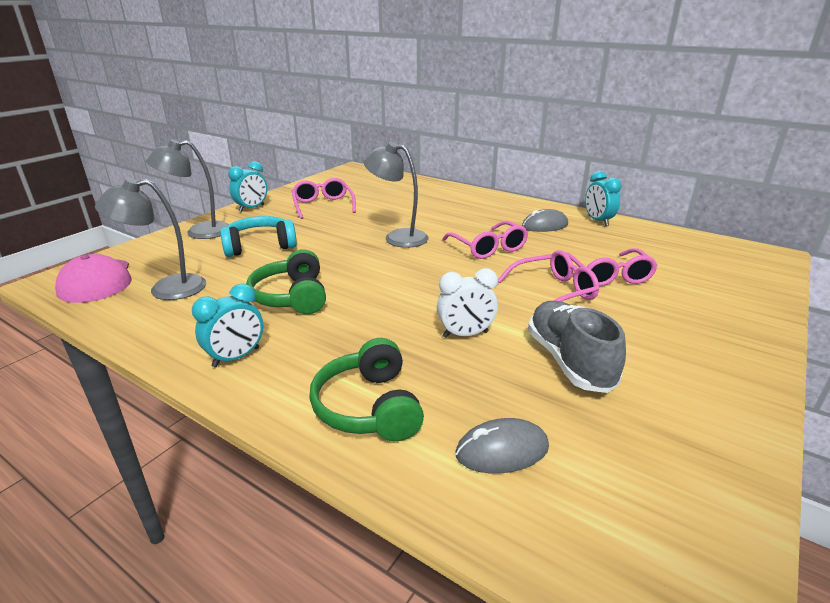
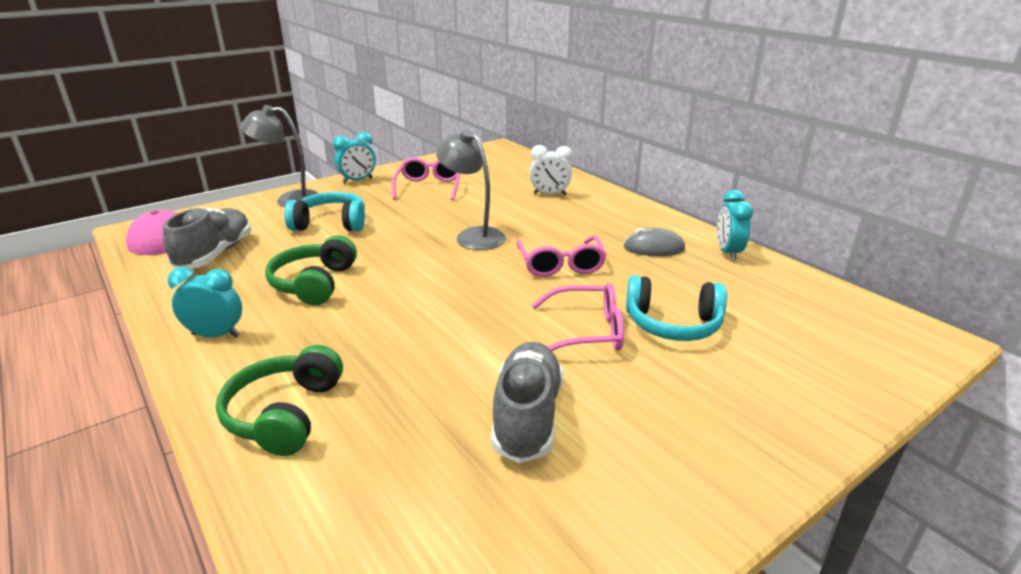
camera: 20 degrees right, 0 degrees up
(166, 289) = (215, 254): grey lamp -> grey shoe
(236, 357) = (216, 335): turquoise clock -> turquoise clock turned 150 degrees counterclockwise
(465, 334) = (444, 360): white clock -> white clock (550, 194)
(502, 450) = (366, 494): grey mouse -> none
(607, 275) = (673, 324): pink glasses -> turquoise headphones

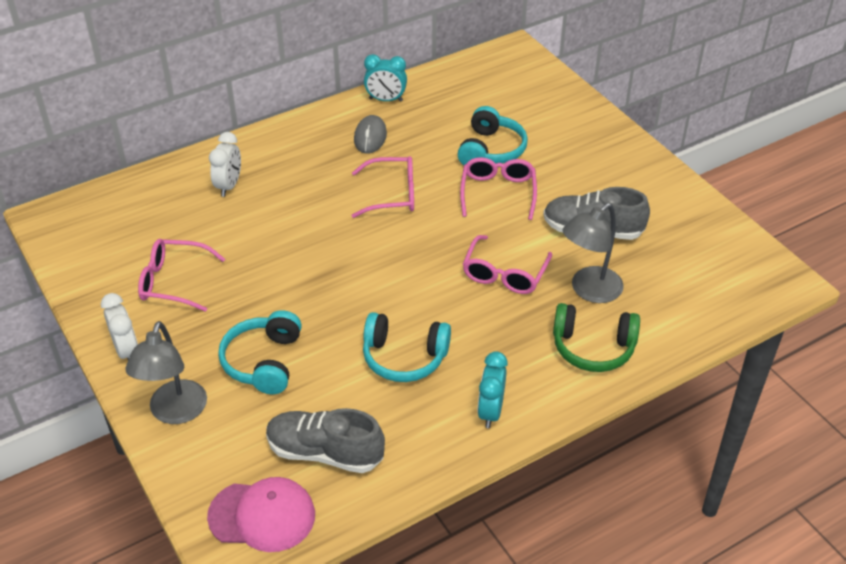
camera: 85 degrees left, 15 degrees up
(314, 283) = (404, 357): green headphones -> turquoise headphones
(357, 180) = (126, 351): turquoise clock -> white clock
(434, 340) = (505, 273): none -> pink glasses
(473, 236) = (321, 247): grey lamp -> grey lamp (589, 290)

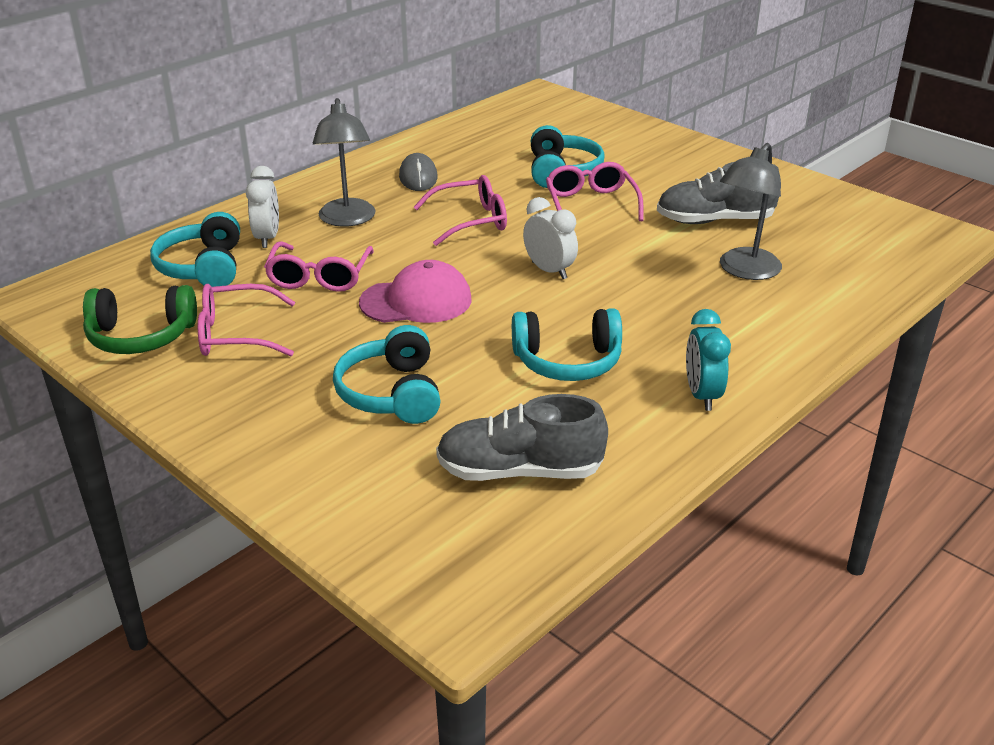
camera: 15 degrees left, 10 degrees down
(126, 351) = (201, 411): white clock -> white clock (549, 271)
(172, 209) = (203, 267): none -> turquoise headphones
(175, 412) = (297, 464): grey lamp -> grey lamp (347, 220)
(262, 516) = (470, 554): pink cap -> pink cap (416, 301)
(386, 100) = (419, 146): turquoise clock -> none
(505, 273) = (641, 269): pink glasses -> pink glasses (319, 276)
(593, 348) = (782, 319): green headphones -> green headphones (141, 336)

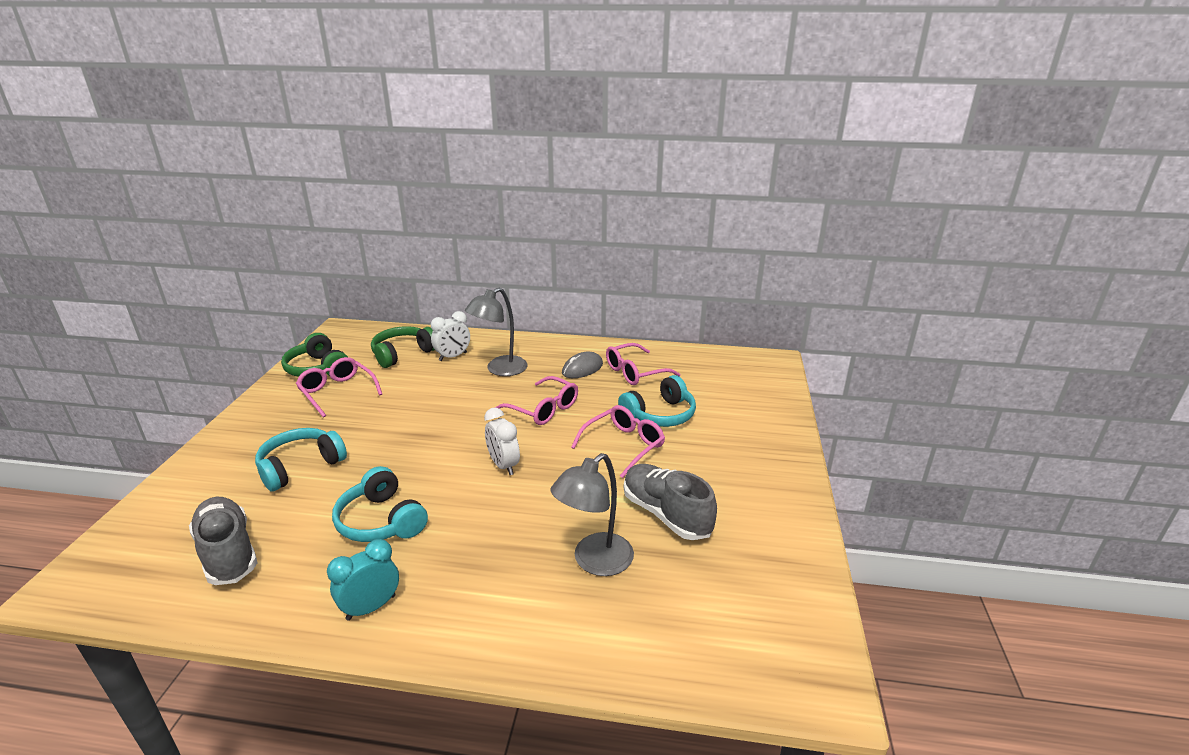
camera: 55 degrees right, 5 degrees down
(203, 267) = (403, 354): turquoise headphones -> green headphones
(319, 276) = (422, 389): pink glasses -> pink glasses (635, 372)
(416, 301) = (418, 431): pink cap -> none
(549, 271) = (503, 465): white clock -> white clock turned 135 degrees clockwise
(744, 271) = (594, 562): grey lamp -> grey lamp turned 45 degrees counterclockwise

